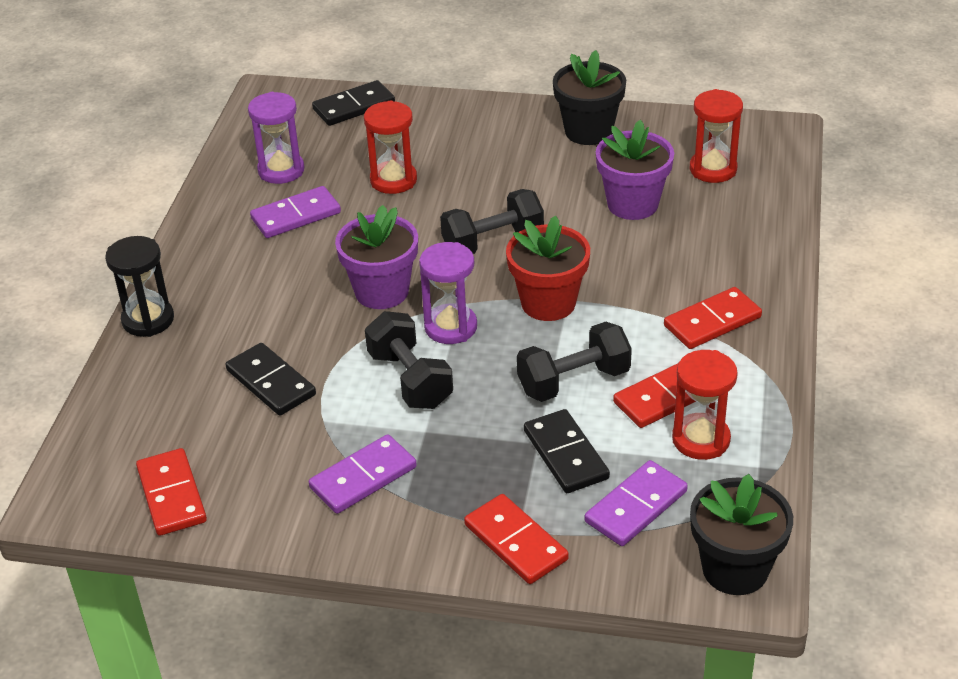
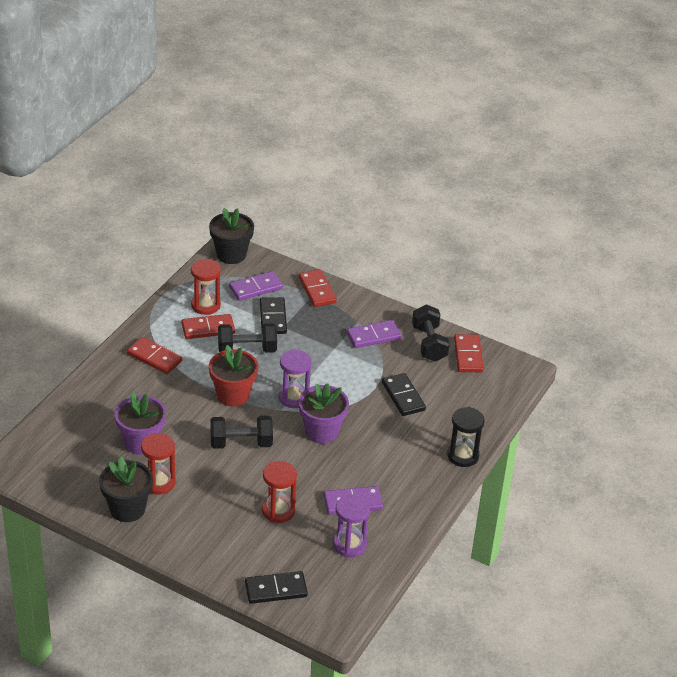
camera: 165 degrees left, 0 degrees up
(410, 380) = (329, 376): black dumbbell -> black dumbbell (429, 344)
(712, 321) = (154, 358): red domino -> red domino turned 45 degrees clockwise
(713, 169) = (73, 451): red hourglass -> red hourglass (159, 482)

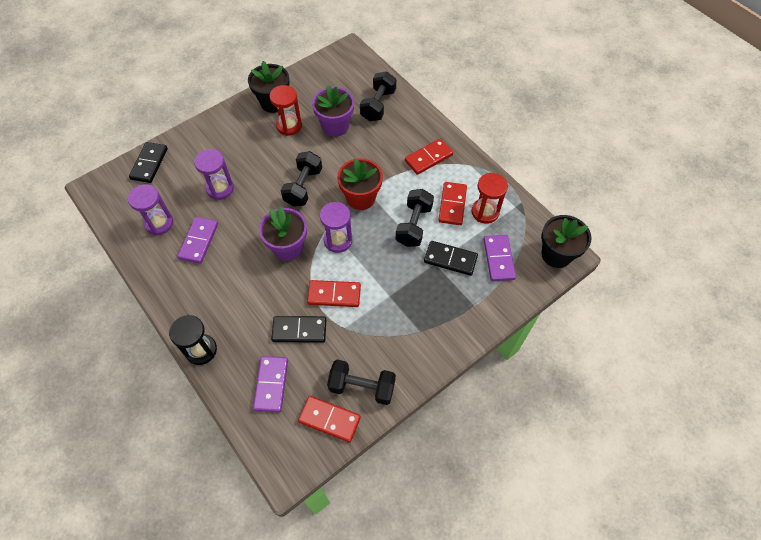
camera: 115 degrees right, 20 degrees up
(92, 415) = (378, 105): none -> black dumbbell
(278, 511) = (220, 189): red hourglass -> purple hourglass
(317, 290) = (479, 311): red domino -> red domino (334, 294)
(373, 336) = (393, 337): purple domino -> purple domino (271, 384)

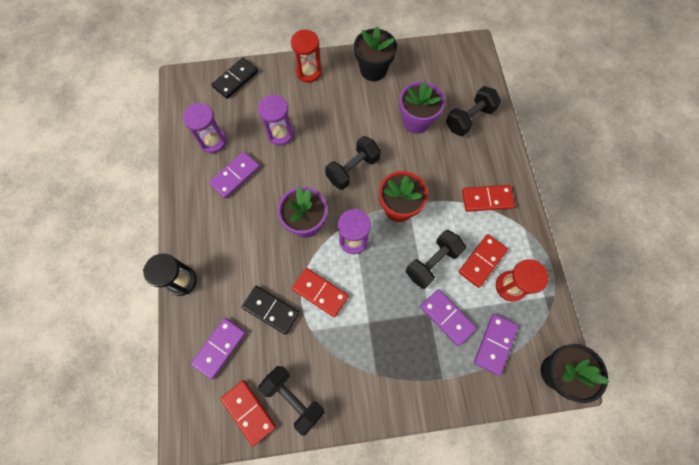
camera: 30 degrees right, 10 degrees up
(289, 126) = (374, 100): red hourglass -> red hourglass (308, 72)
(450, 259) = (447, 317): black domino -> purple domino

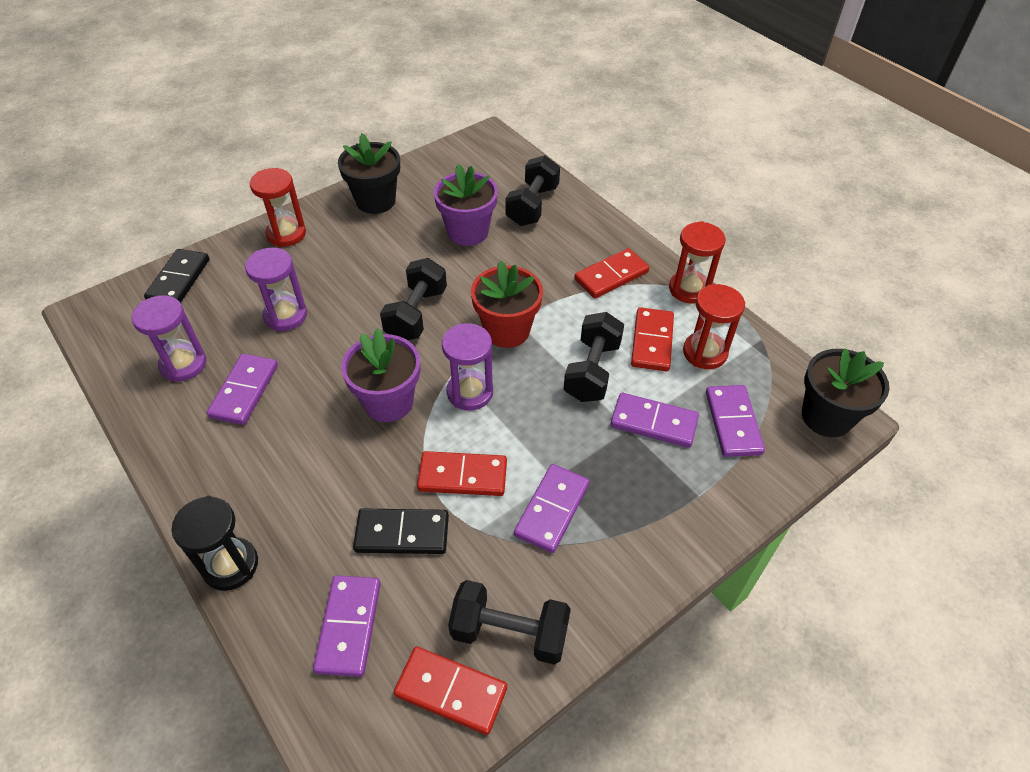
camera: 30 degrees left, 20 degrees down
(356, 340) = (552, 510): none -> purple domino
(531, 234) = (689, 289): none -> red hourglass

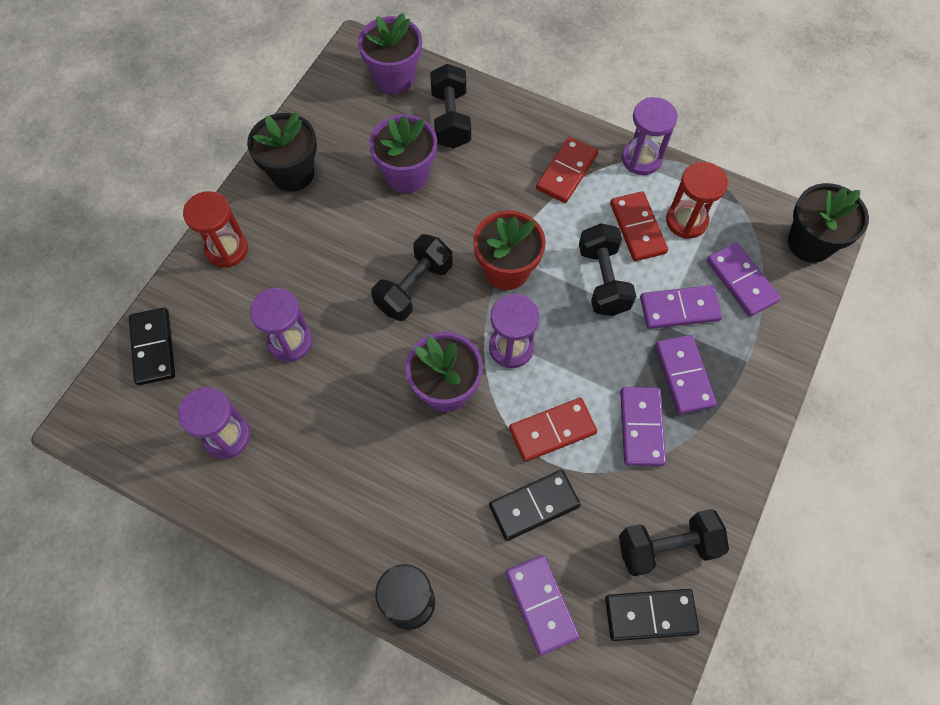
camera: 25 degrees left, 15 degrees up
(244, 391) = (306, 437): purple domino -> purple domino (684, 375)
(416, 314) = (414, 287): black dumbbell -> black dumbbell turned 45 degrees clockwise
(451, 691) = (650, 615): red domino -> black domino
(504, 163) = (394, 77): none -> purple flower pot
(689, 289) = (641, 159): red hourglass -> purple hourglass

